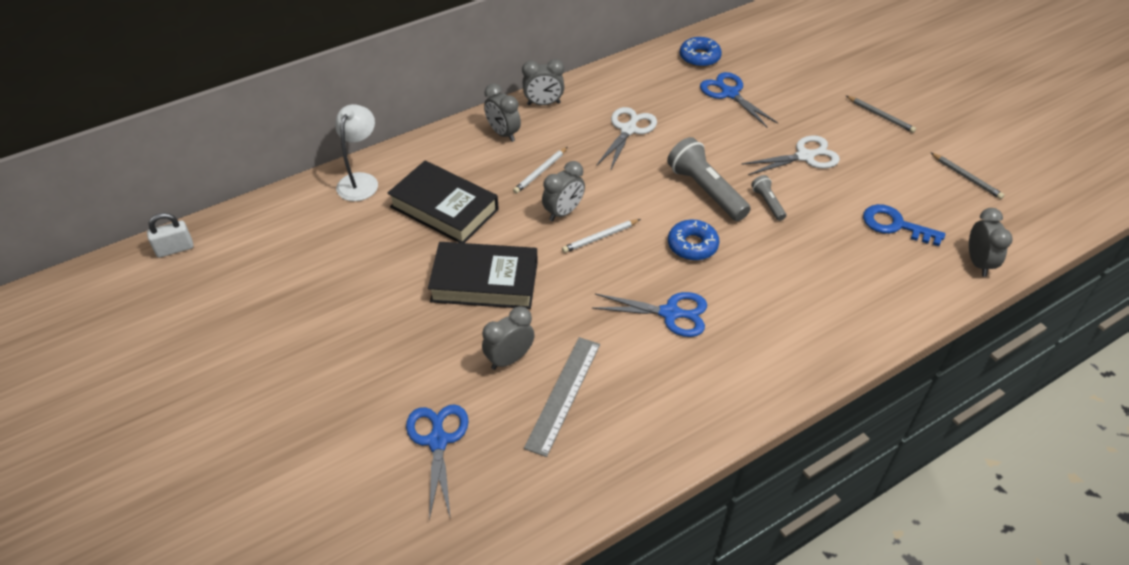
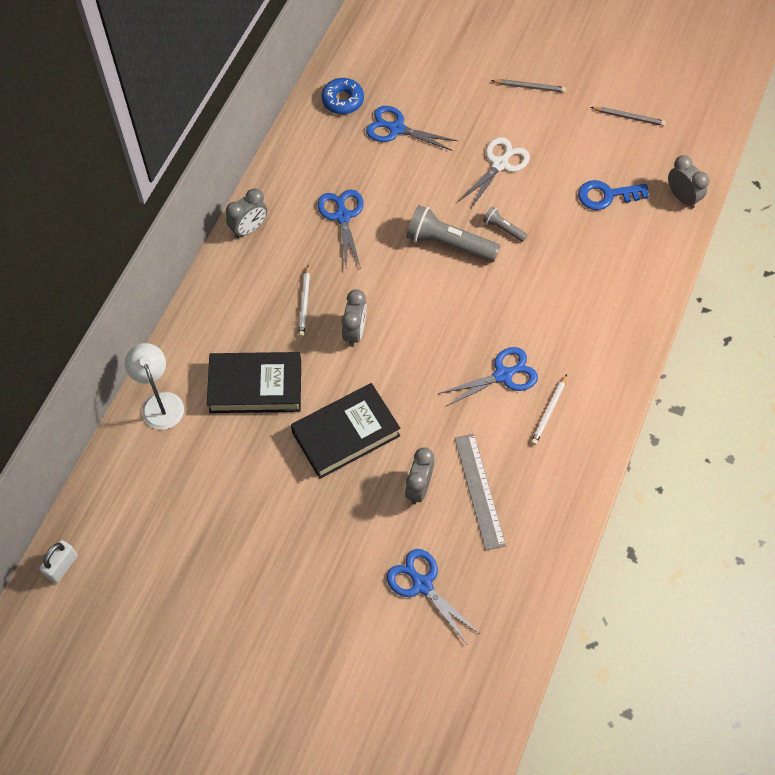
camera: 35 degrees left, 15 degrees up
(503, 133) = (241, 281): grey clock -> none
(600, 237) = (401, 338): white pencil -> white pencil (549, 411)
(628, 130) = (343, 216): white scissors -> blue scissors
(692, 245) = (475, 303): blue donut -> none

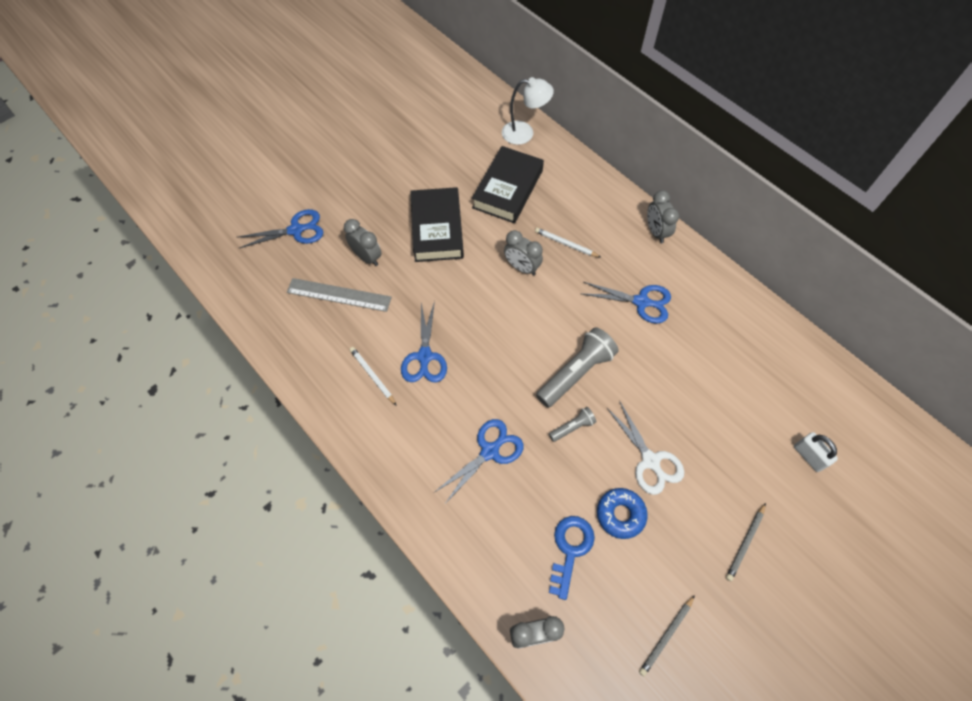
camera: 115 degrees right, 0 degrees up
(62, 566) = (436, 57): white padlock -> white padlock (809, 456)
(343, 100) = (779, 353): blue donut -> blue donut (620, 514)
(396, 129) = (728, 385): blue scissors -> blue scissors (490, 451)

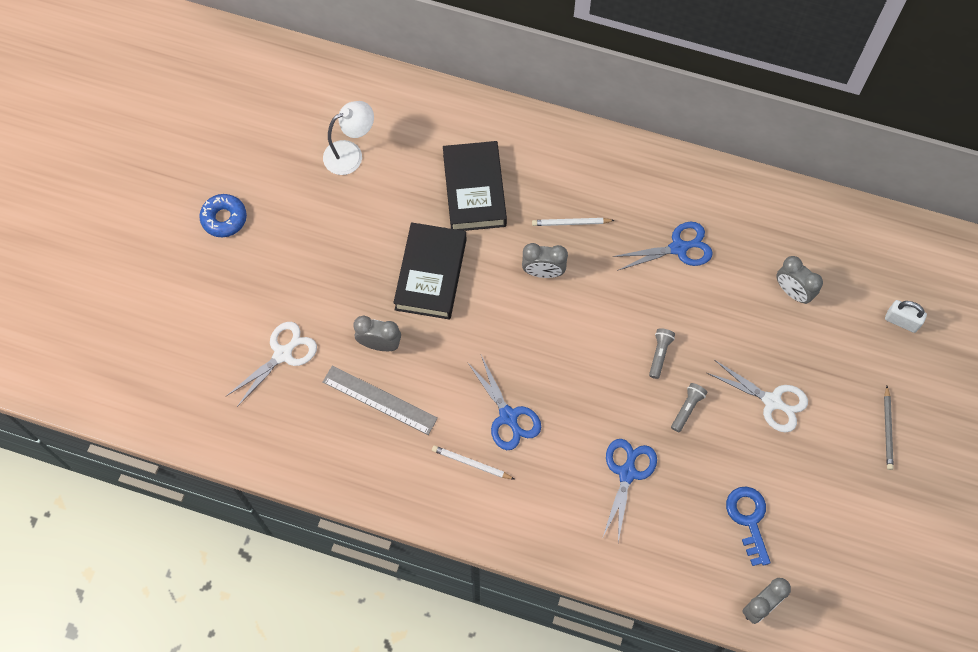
camera: 30 degrees left, 5 degrees up
(296, 230) = (283, 354): blue scissors -> white scissors
(339, 295) = (379, 400): grey ruler -> grey ruler turned 45 degrees clockwise
(437, 229) = (431, 274): black book -> black book turned 45 degrees clockwise
(524, 133) = (450, 113): white lamp -> white lamp (351, 154)
(575, 373) = (659, 354): grey flashlight -> grey flashlight, size x0.50
(620, 514) = (773, 464): blue donut -> blue donut (224, 218)
(656, 232) = (651, 163): grey clock -> grey clock (792, 292)
(666, 636) = (865, 544): grey pencil -> none

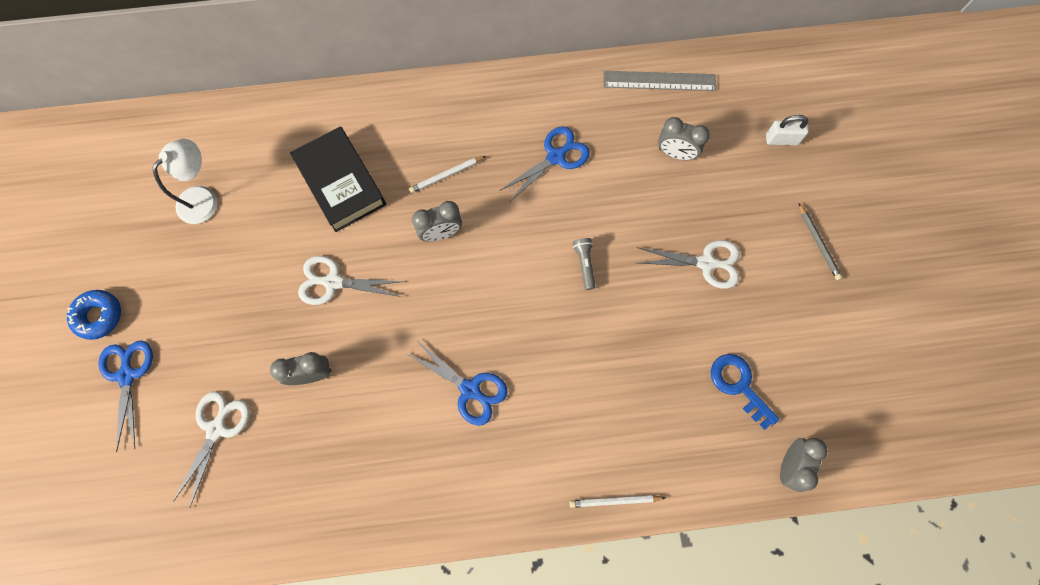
camera: 25 degrees left, 5 degrees up
(379, 400) = (335, 431): grey ruler -> grey ruler (659, 81)
(431, 274) = (333, 282): black book -> white scissors
(471, 463) = (455, 454): white pencil -> white pencil (615, 501)
(627, 473) = (608, 393): blue scissors -> blue scissors (127, 375)
(687, 409) = (633, 305): grey flashlight -> none

